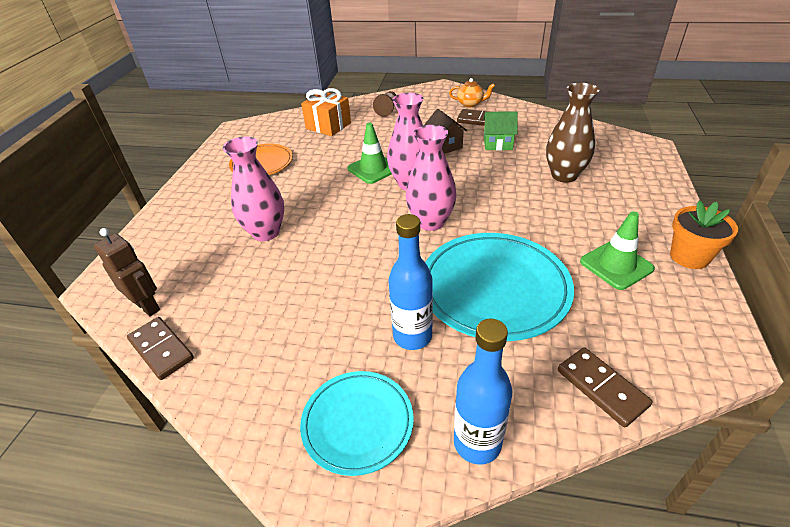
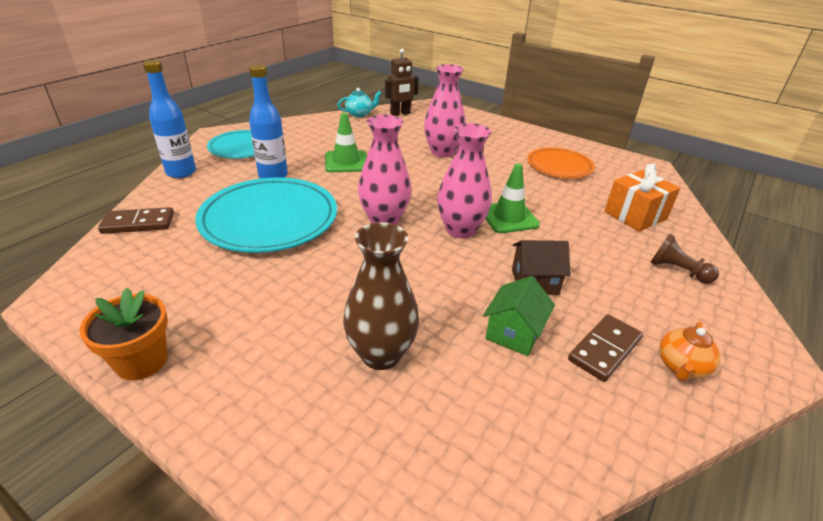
camera: 110 degrees right, 5 degrees down
(161, 349) = (359, 114): brown domino -> turquoise teapot
(616, 265) = (205, 297): green traffic cone -> green traffic cone (346, 162)

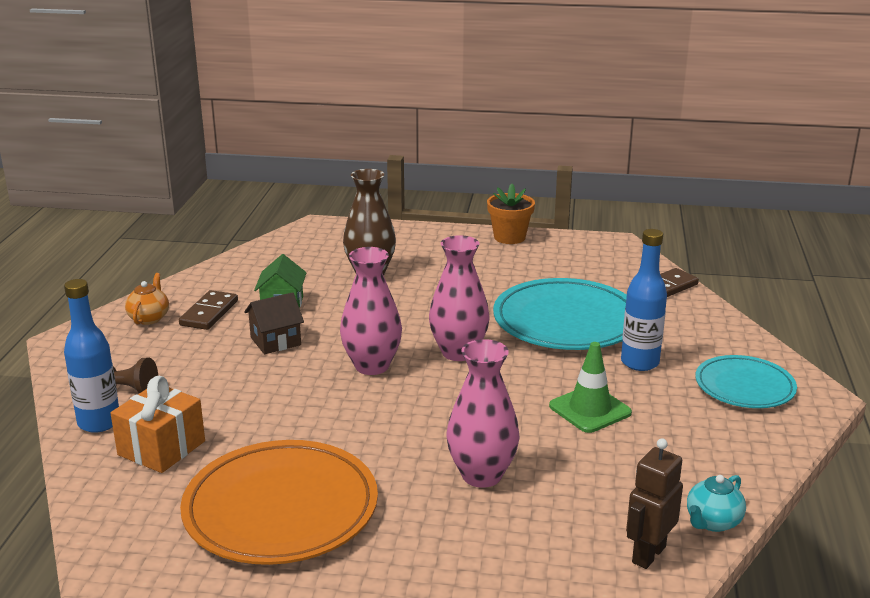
camera: 155 degrees right, 10 degrees down
(181, 172) = (736, 336): blue bottle -> blue bottle (99, 422)
(508, 217) = (326, 396): green traffic cone -> none
(559, 166) = (281, 509): orange plate -> orange plate, size x1.67

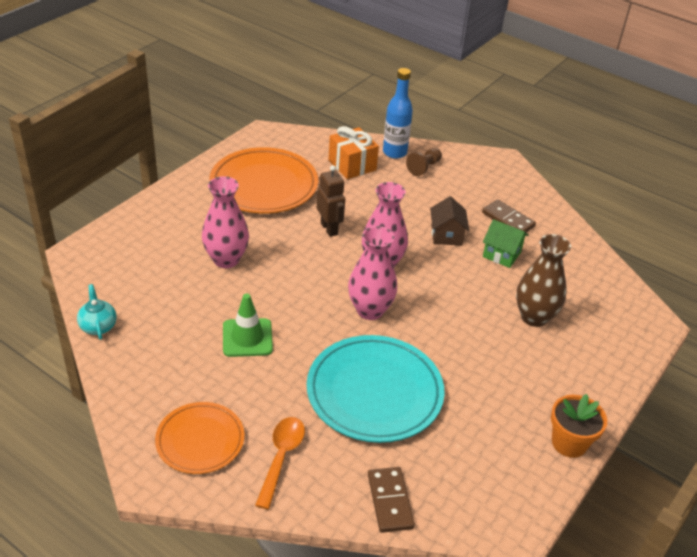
camera: 115 degrees right, 15 degrees up
(149, 318) = (515, 195): orange teapot -> none
(639, 363) = (281, 399): blue bottle -> none
(648, 554) = (104, 286): brown robot -> brown robot (329, 229)
(698, 342) = (281, 457): none -> orange spoon
(744, 387) = (200, 440): turquoise plate -> orange plate

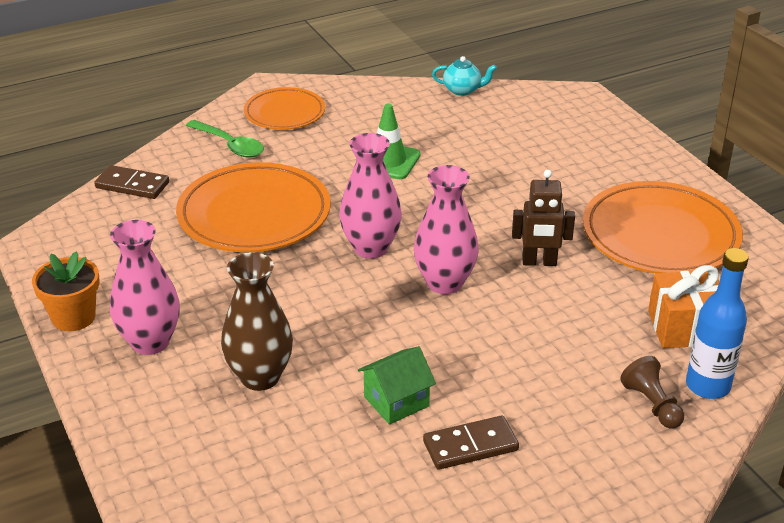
camera: 120 degrees right, 5 degrees down
(226, 259) = (520, 175): pink vase -> pink vase (150, 342)
(281, 457) = (230, 145): orange spoon -> green spoon
(374, 392) = (254, 214): turquoise plate -> orange plate
(446, 235) = (469, 362): brown house -> none

